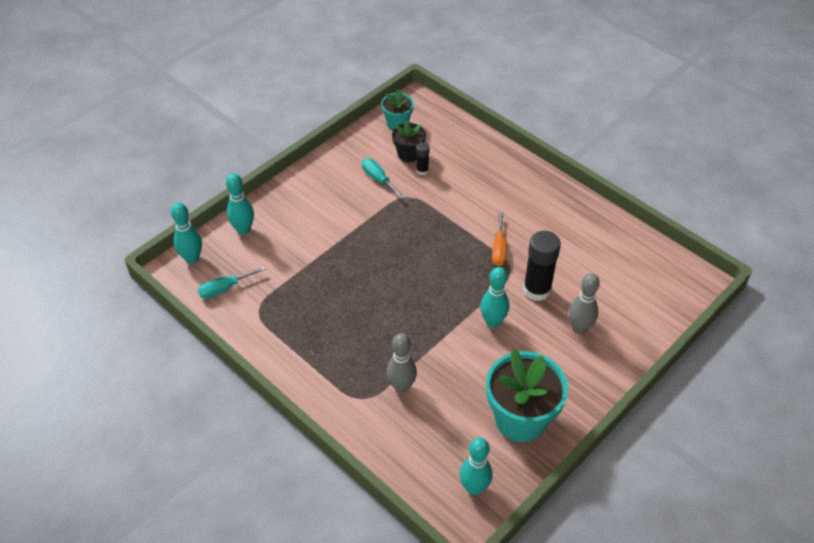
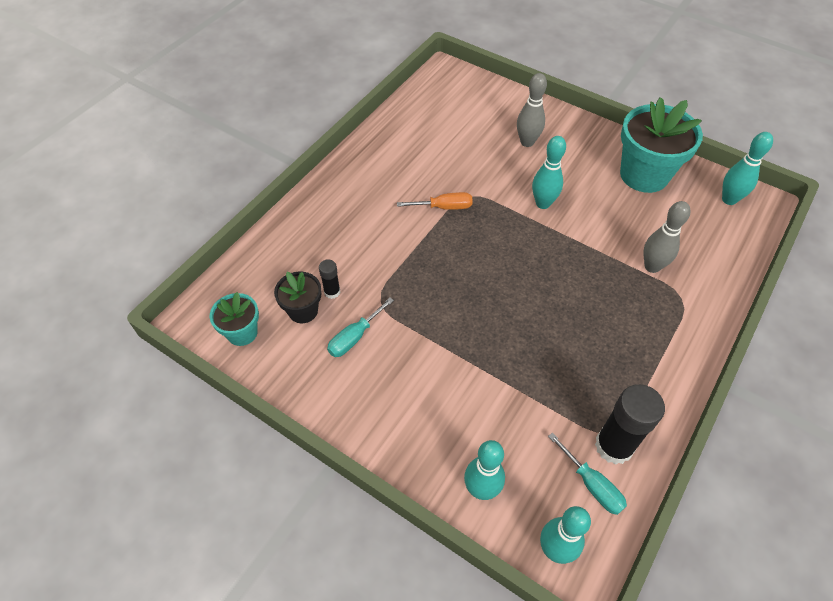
camera: 100 degrees left, 5 degrees up
(537, 290) = (490, 174): black glue stick -> black glue stick (613, 446)

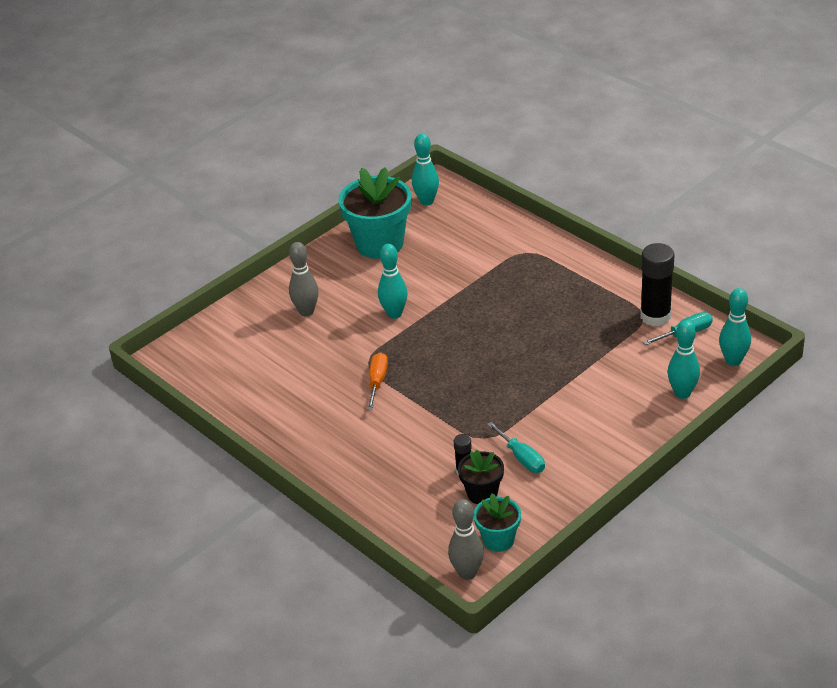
camera: 75 degrees left, 15 degrees down
(652, 266) = (489, 261): grey bowling pin -> grey bowling pin (467, 573)

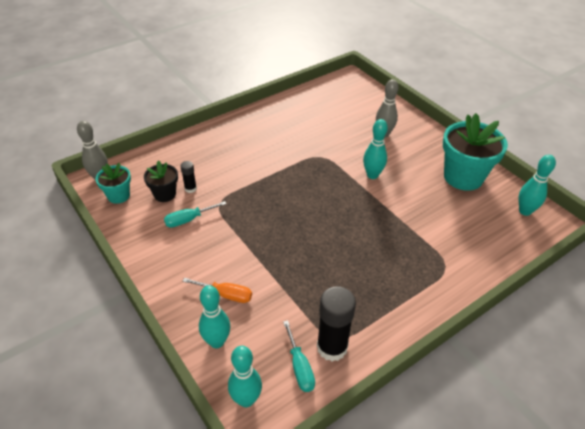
camera: 95 degrees right, 5 degrees up
(377, 381) = (298, 159): orange screwdriver -> orange screwdriver (226, 295)

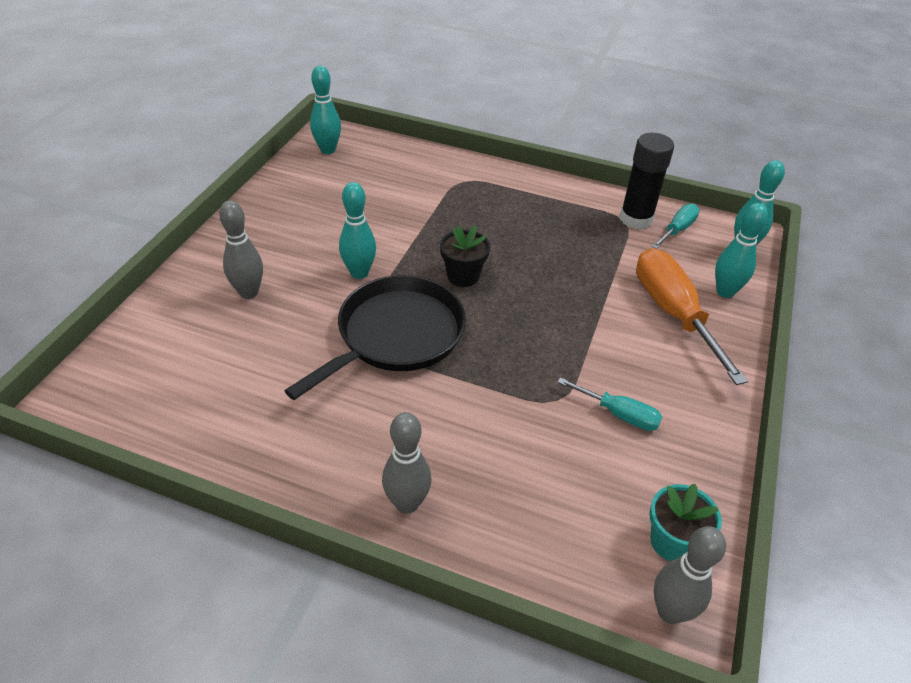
camera: 125 degrees left, 0 degrees up
(165, 194) = (606, 478): black flower pot -> black flower pot (463, 276)
(190, 189) = (564, 452): black glue stick -> none
(217, 135) = (407, 503): none -> grey bowling pin
(226, 295) = (673, 313): orange screwdriver -> orange screwdriver, size x1.90
(312, 169) = (396, 335): none -> black pan
(463, 177) = (299, 200): turquoise flower pot -> none

